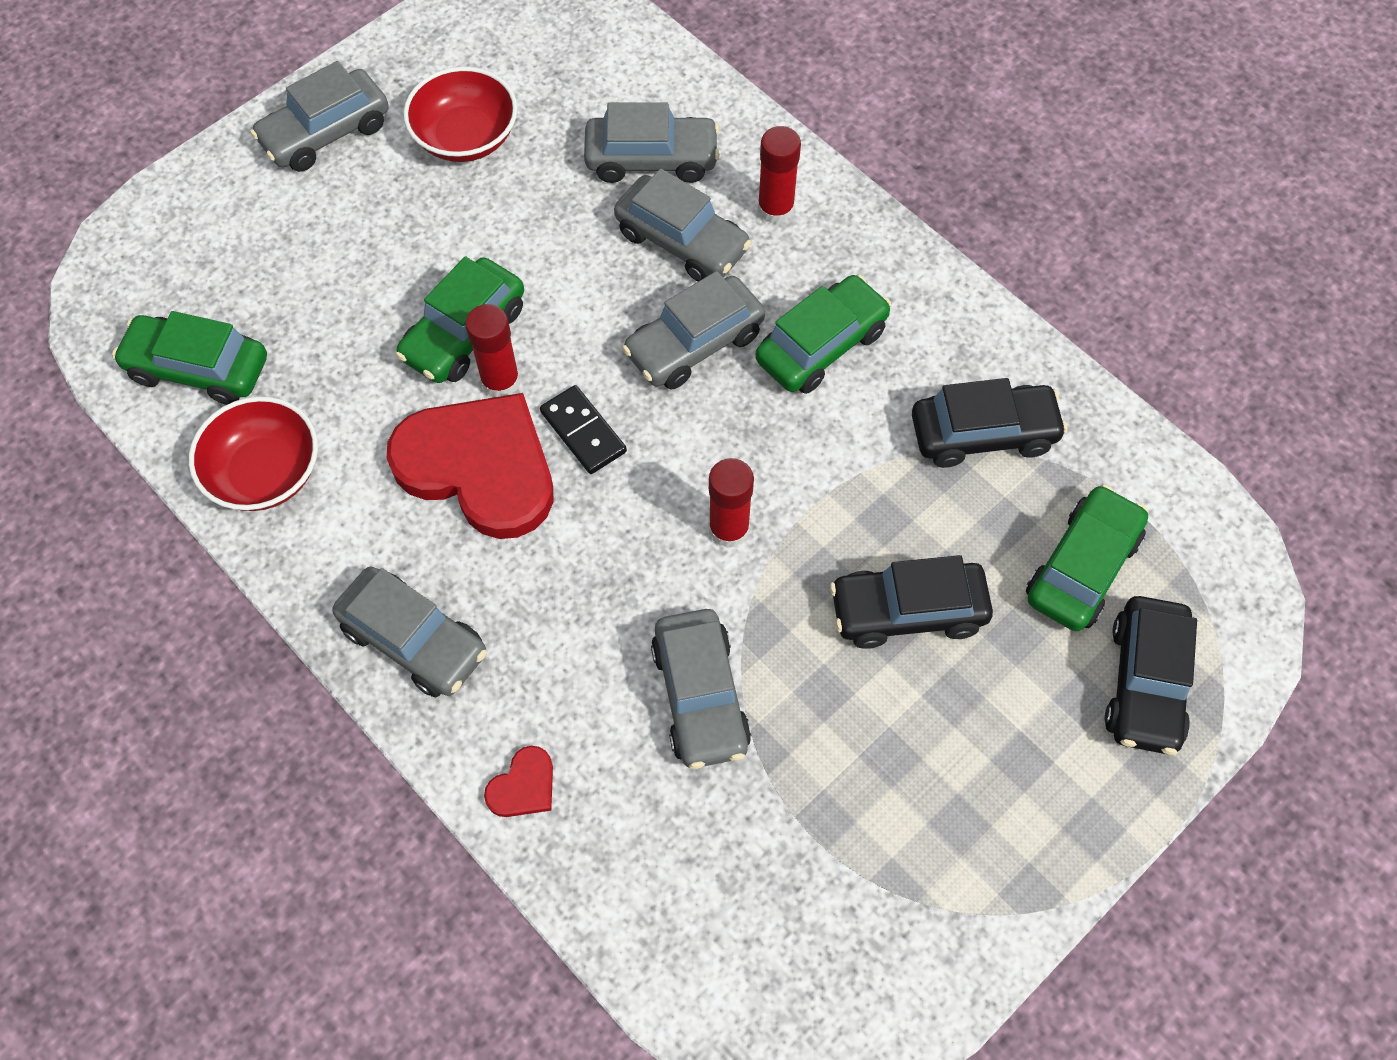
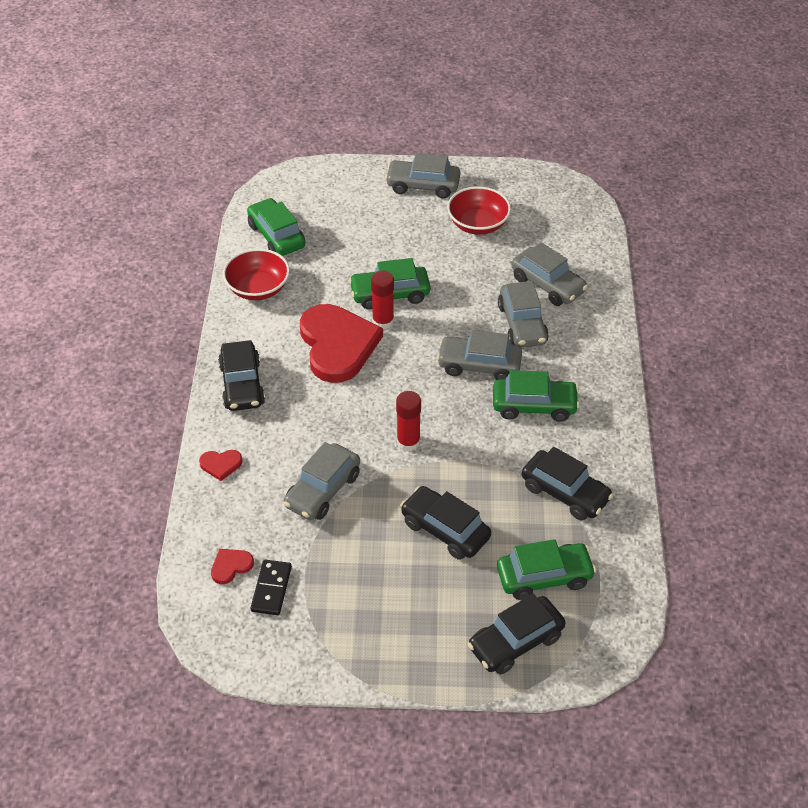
camera: 45 degrees right, 15 degrees down
(414, 640) = (242, 385): grey car -> black car
(583, 432) = (393, 363): black domino -> black domino (271, 589)
(708, 920) = (231, 566): none -> red heart
(775, 209) = (580, 341): red glue stick -> none

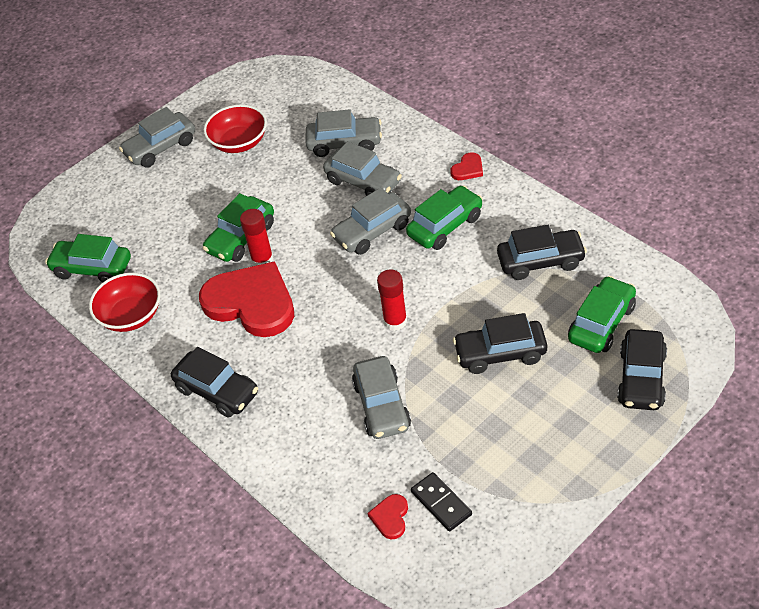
camera: 40 degrees left, 0 degrees up
(221, 464) = (281, 458): red heart -> red heart (468, 169)

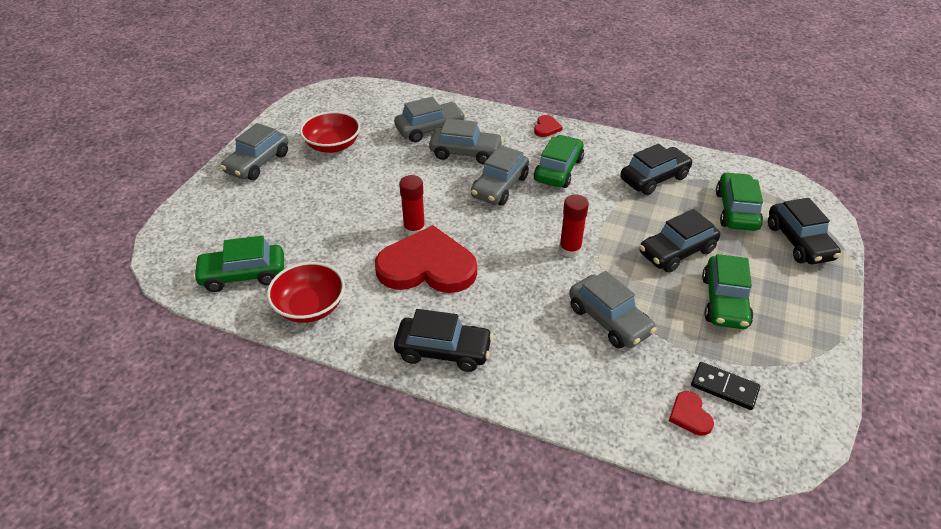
camera: 30 degrees left, 5 degrees down
(241, 238) = (382, 216): green car -> green car (724, 302)

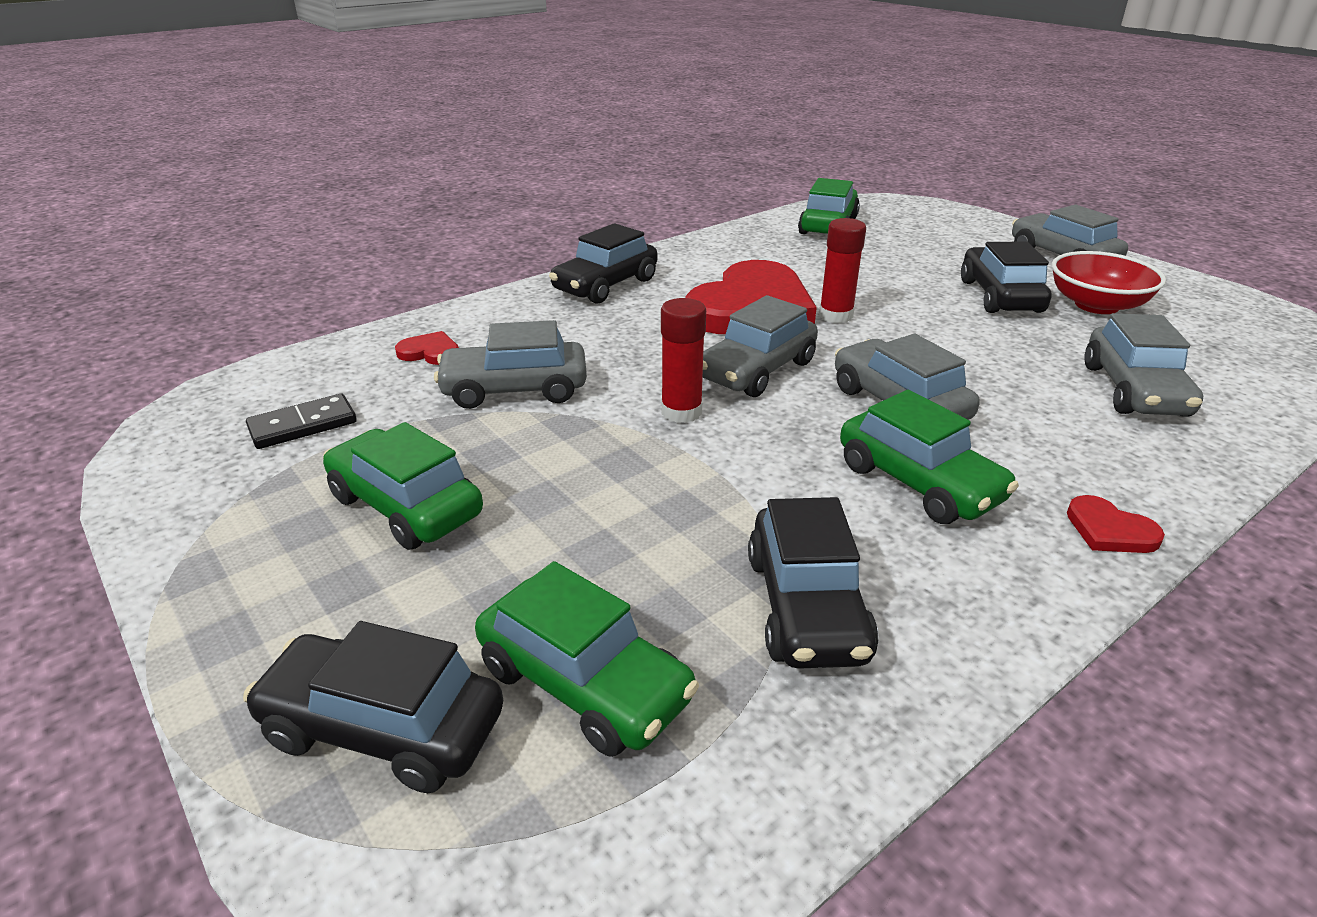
camera: 120 degrees right, 10 degrees down
(310, 307) = (746, 243): red bowl -> none
(465, 153) = (1031, 403): grey car -> grey car (757, 370)
(677, 252) = (562, 515): black car -> black car (1000, 296)
(690, 415) = (318, 384): red heart -> red heart (430, 352)

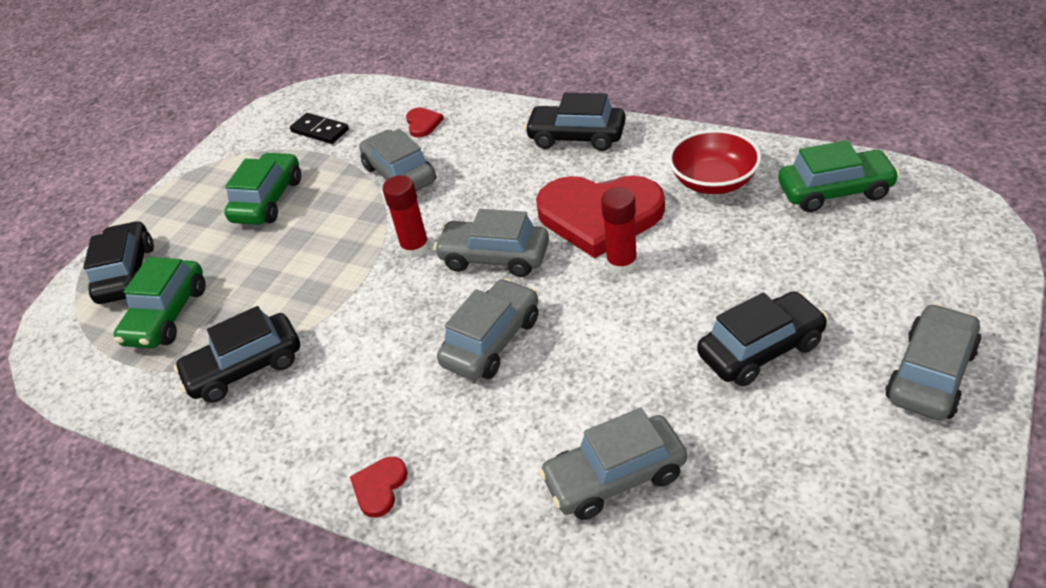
camera: 70 degrees right, 10 degrees up
(919, 482) = (389, 379): green car -> none
(1096, 305) = (803, 424): red bowl -> red bowl (713, 182)

